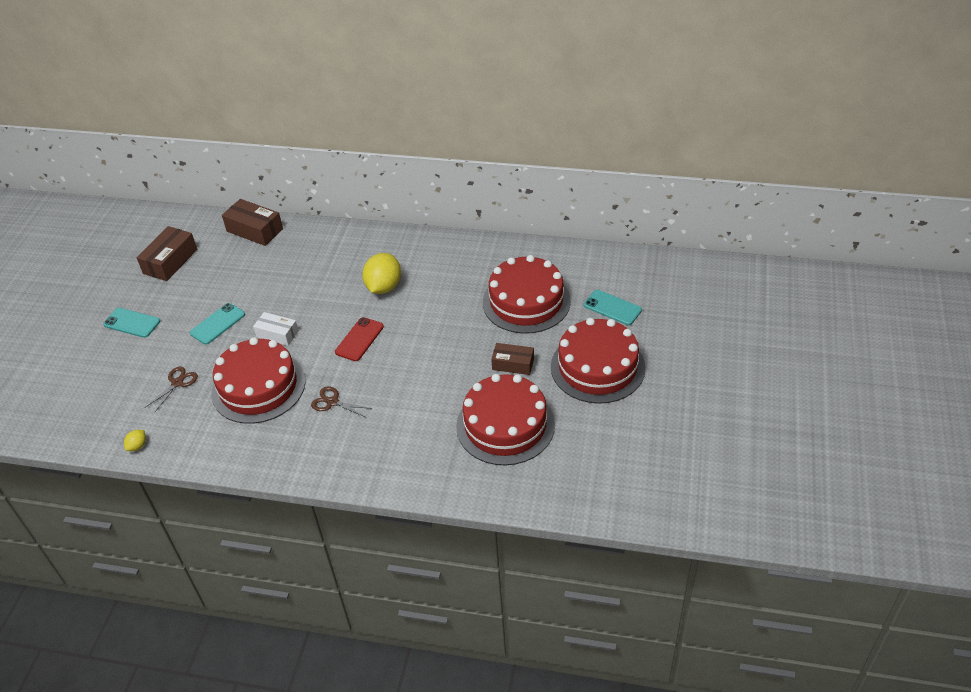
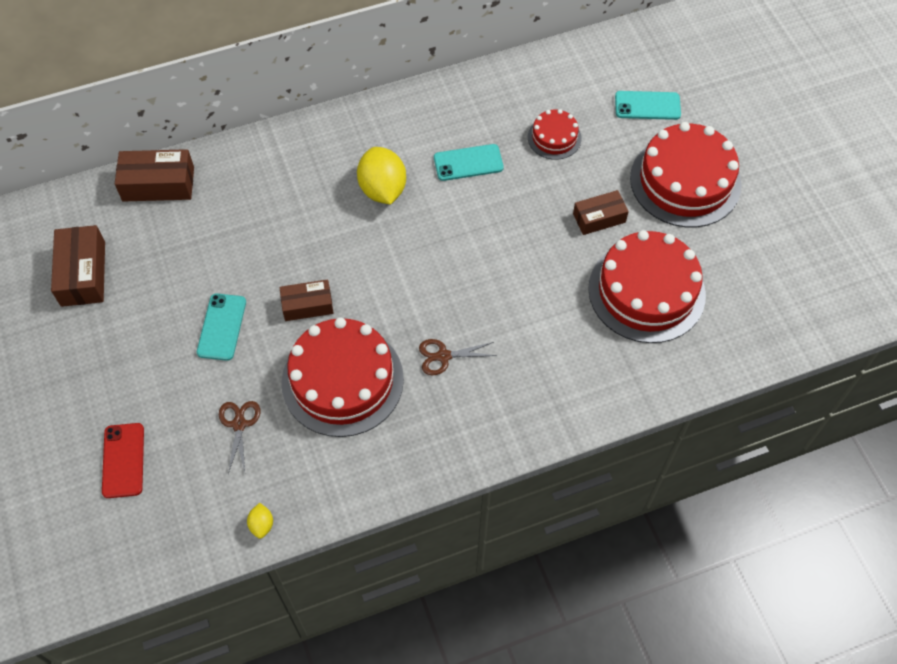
camera: 35 degrees left, 15 degrees up
(132, 323) = (108, 377): turquoise phone -> turquoise phone (468, 163)
(277, 334) = (307, 305): white box -> brown box
(359, 339) = (409, 267): red phone -> red phone (123, 460)
(526, 301) = (554, 137): red cake -> red cake, size x0.50

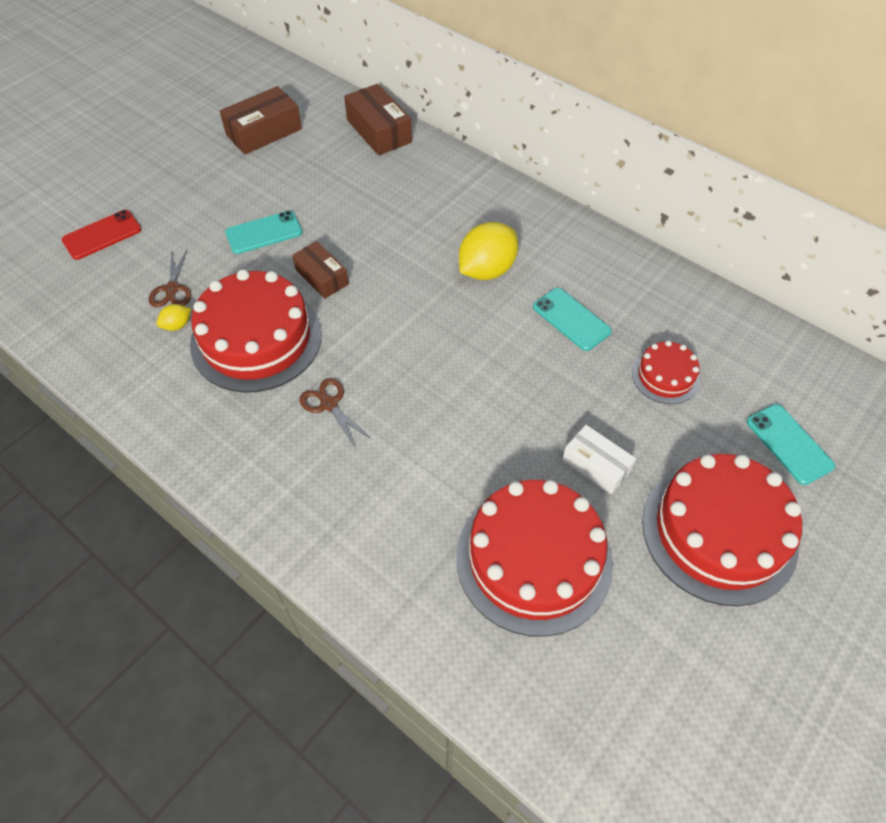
camera: 60 degrees right, 5 degrees down
(239, 424) = (172, 289): brown scissors -> brown scissors turned 120 degrees clockwise
(262, 525) = (77, 352): yellow lemon -> yellow lemon (177, 325)
(599, 218) = (596, 465): brown box -> white box

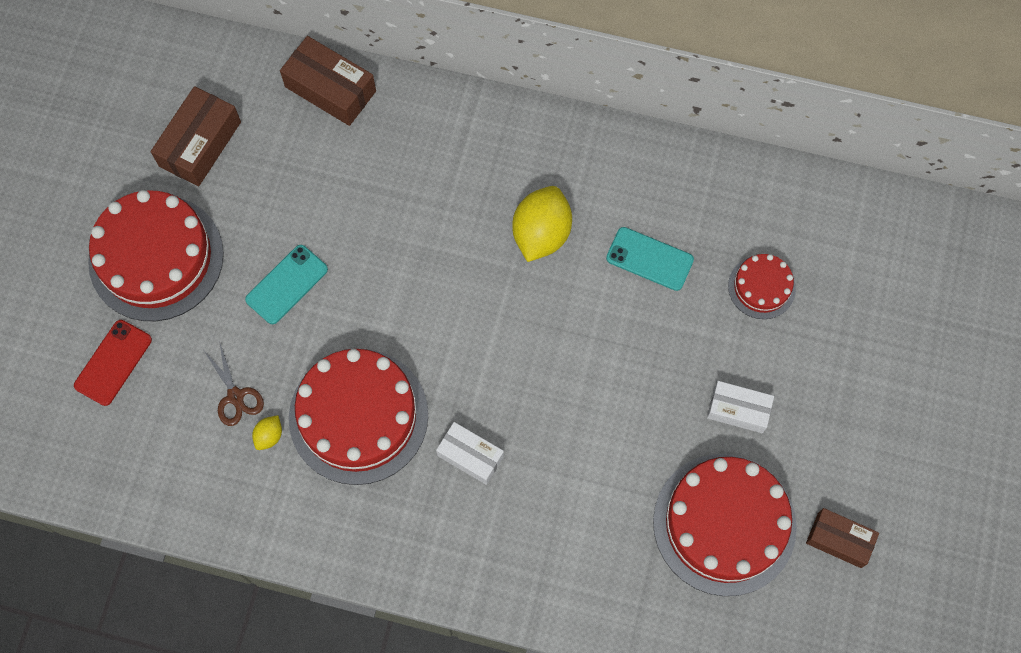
camera: 25 degrees left, 15 degrees up
(322, 277) = (380, 314): brown box -> brown box (839, 540)
(329, 404) = (470, 456): brown scissors -> white box
(719, 532) = (863, 428): red cake -> red cake (156, 258)
(789, 444) = (892, 313): turquoise phone -> none

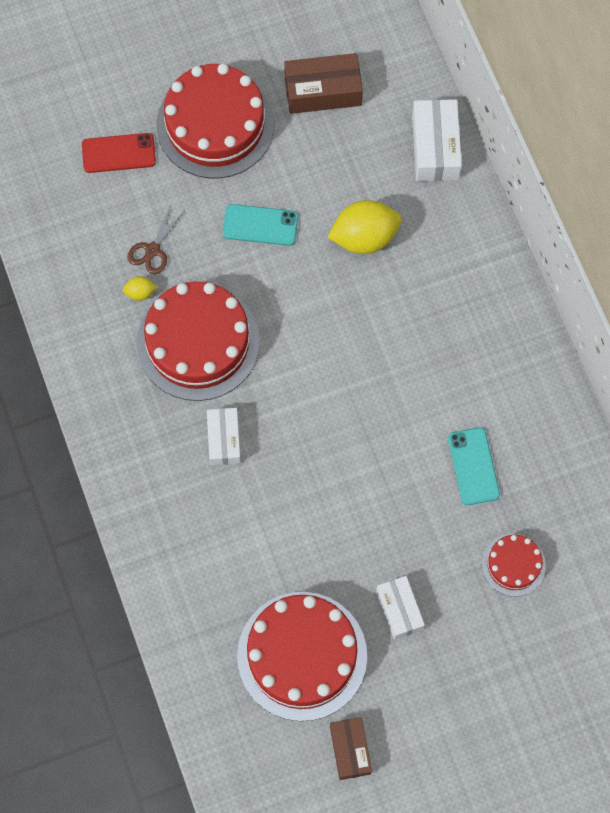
camera: 55 degrees right, 0 degrees up
(330, 89) = (435, 147): brown box -> white box
(541, 234) = (433, 374): yellow lemon -> yellow lemon (364, 237)

